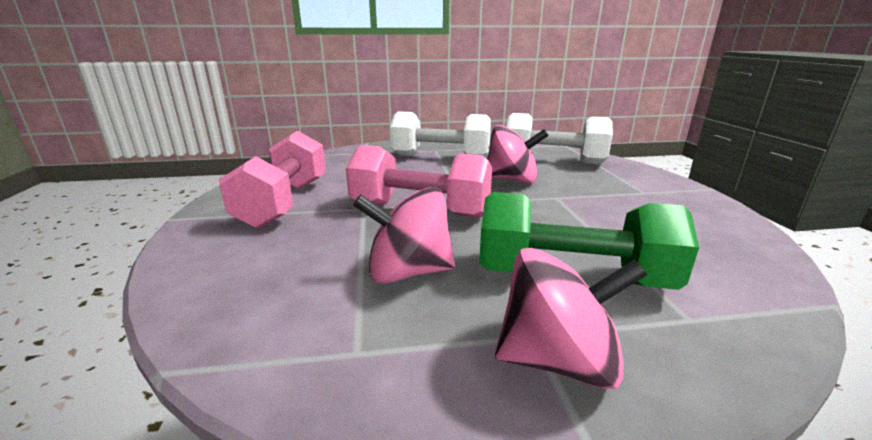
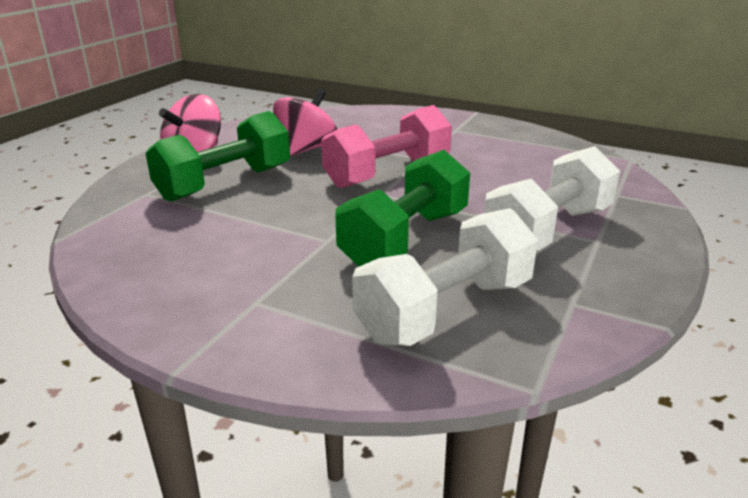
camera: 125 degrees right, 5 degrees up
(284, 203) = (467, 138): pink dumbbell -> none
(512, 180) = (405, 239): pink spinning top -> green dumbbell

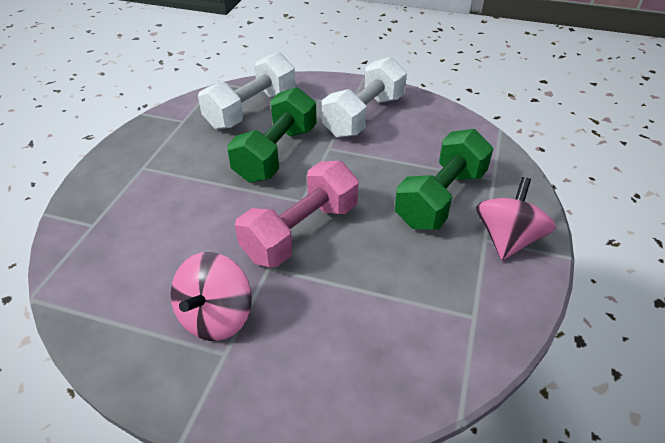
camera: 170 degrees right, 15 degrees up
(306, 149) = (400, 269): pink spinning top -> pink spinning top (216, 316)
(548, 230) = (174, 172): white dumbbell -> white dumbbell (364, 116)

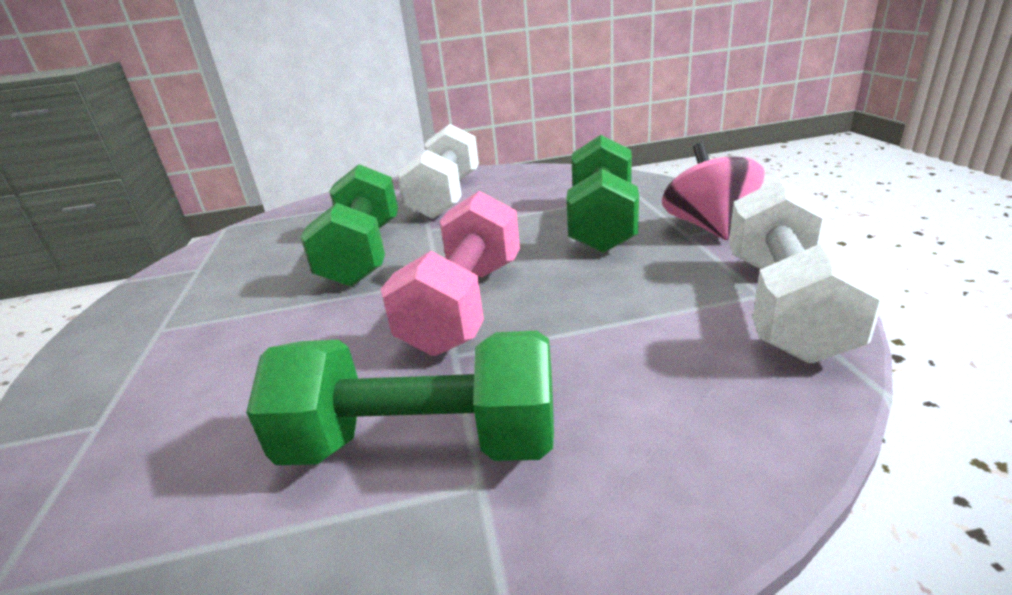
camera: 25 degrees left, 15 degrees down
(216, 316) = (421, 443): pink spinning top -> green dumbbell
(251, 110) = (295, 231): white dumbbell -> white dumbbell (784, 305)

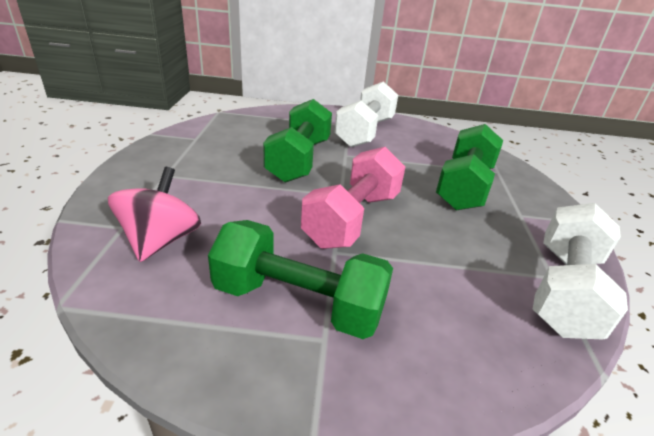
camera: 10 degrees right, 5 degrees up
(708, 226) = (538, 213): pink spinning top -> pink spinning top (161, 240)

